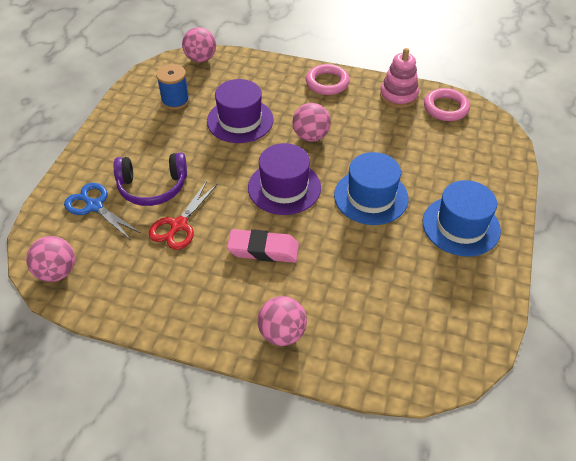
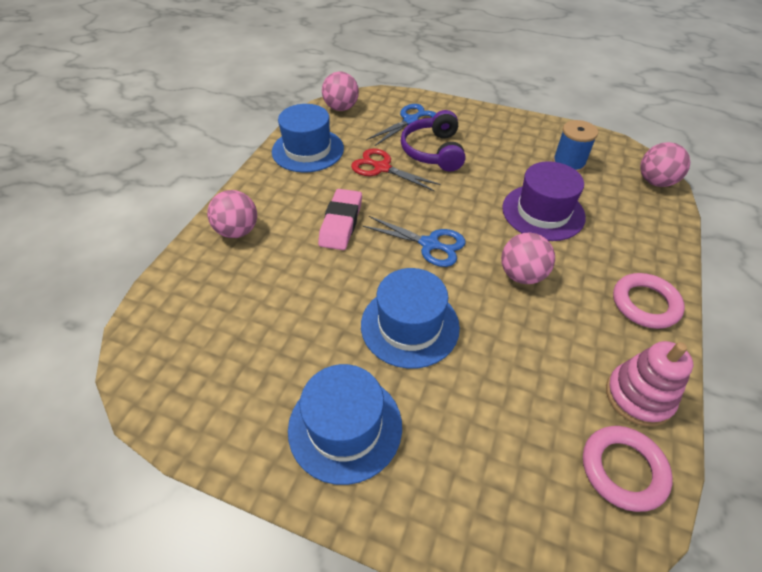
camera: 95 degrees right, 0 degrees up
(143, 293) = (308, 150): none -> blue hat
(284, 187) = (429, 244): purple hat -> blue scissors

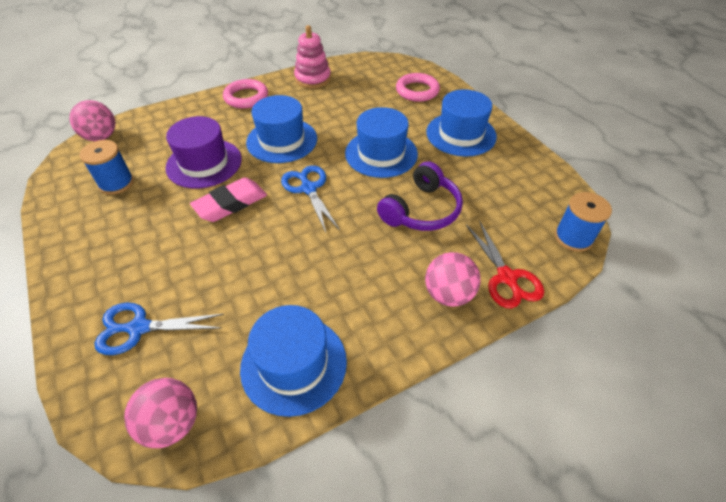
camera: 140 degrees left, 0 degrees up
(139, 346) = (573, 237): none -> blue spool
(341, 223) = (352, 245): pink eraser -> pink eraser (231, 204)
(382, 168) = (253, 280): red scissors -> red scissors (507, 277)
(433, 151) = (184, 267): purple headphones -> purple headphones (421, 210)
(522, 275) = (282, 140): pink ball -> blue hat
(623, 469) = (355, 69): pink ring -> pink ring (417, 91)

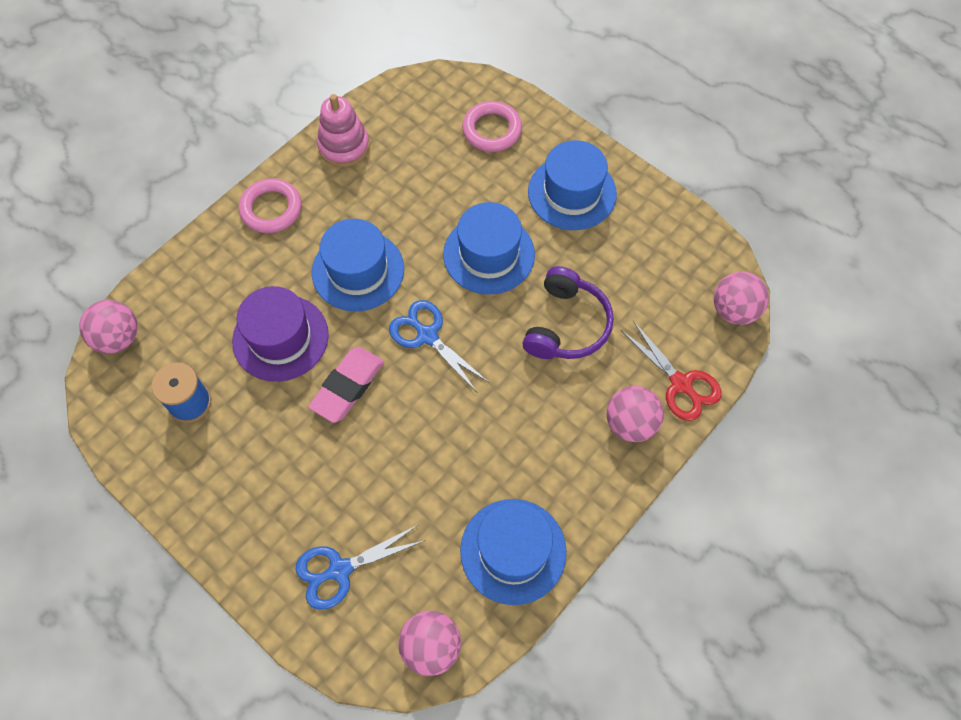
camera: 20 degrees left, 15 degrees up
(573, 237) = (734, 310): blue spool -> pink ball

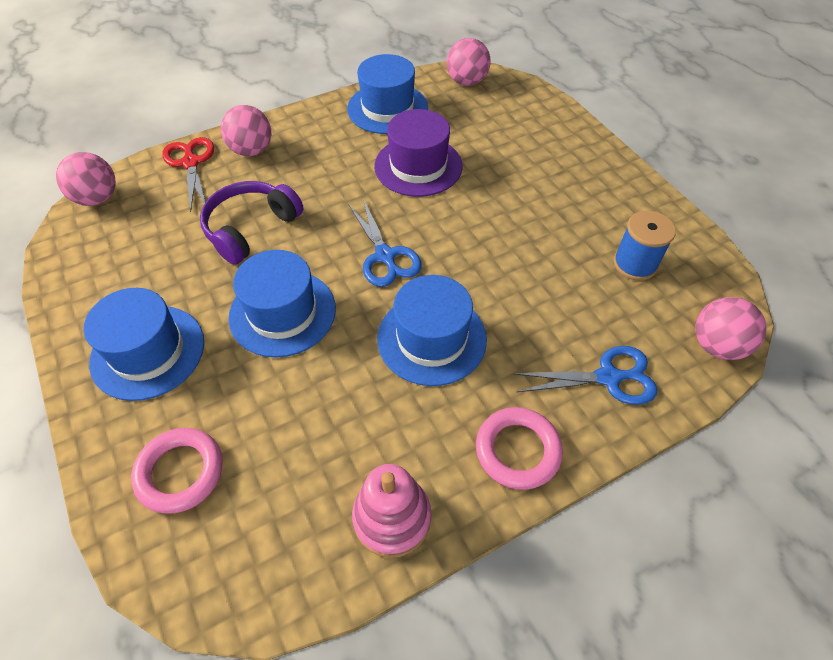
camera: 160 degrees left, 10 degrees down
(280, 338) = (534, 295): purple hat -> purple hat (418, 166)
(340, 570) = (519, 128): blue scissors -> blue scissors (608, 377)
(348, 387) = (477, 236): pink eraser -> none

